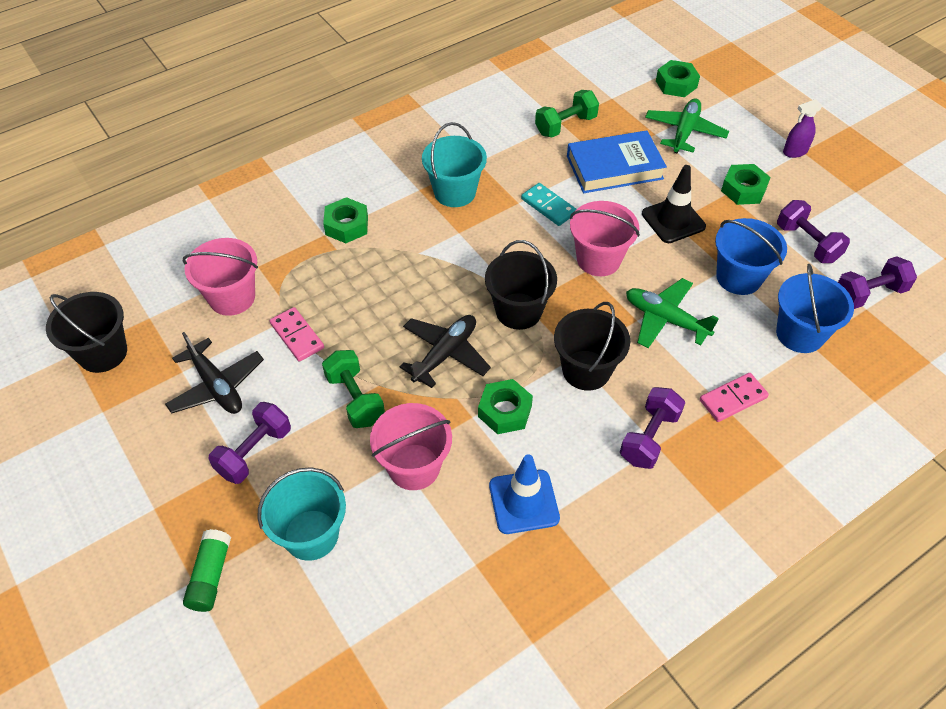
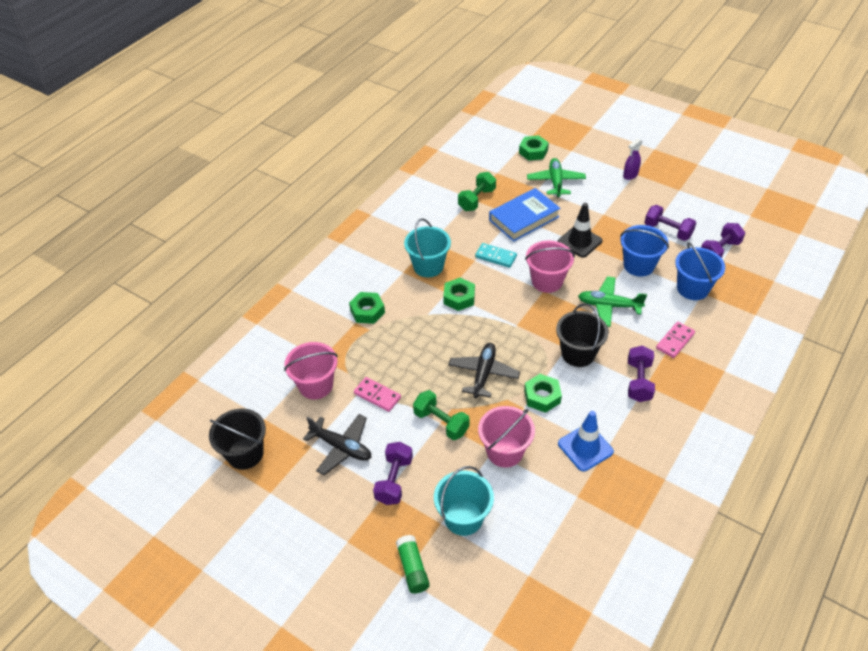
camera: 20 degrees left, 5 degrees down
(518, 311) = (515, 330): black bucket -> none
(743, 189) = (612, 209): green nut -> green nut (459, 298)

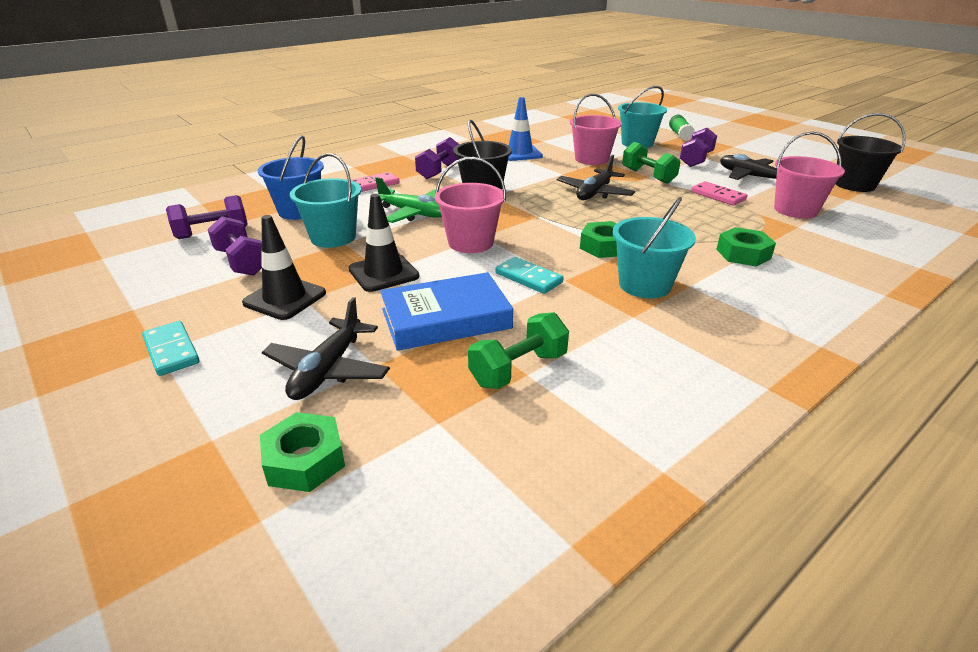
camera: 165 degrees left, 15 degrees down
(542, 396) = (540, 176): green nut -> none
(555, 182) = (328, 370): green plane -> black plane
(614, 212) = (285, 298): none -> black traffic cone
(630, 175) = (171, 351): purple spray bottle -> turquoise domino
(638, 265) = (333, 237): blue bucket -> turquoise bucket

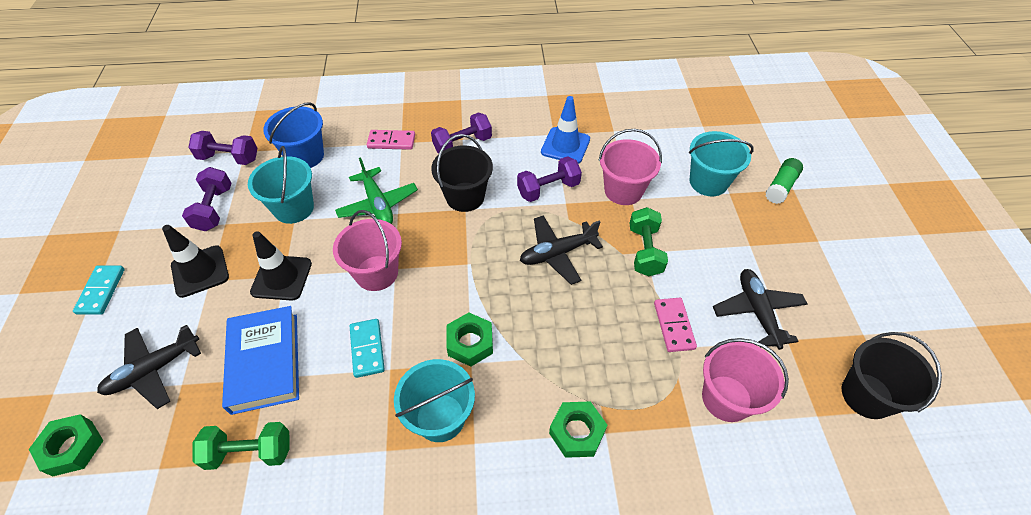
camera: 35 degrees right, 20 degrees up
(446, 319) = (265, 362): blue book -> blue book turned 60 degrees clockwise
(696, 160) = (735, 247): purple dumbbell -> purple dumbbell (548, 189)

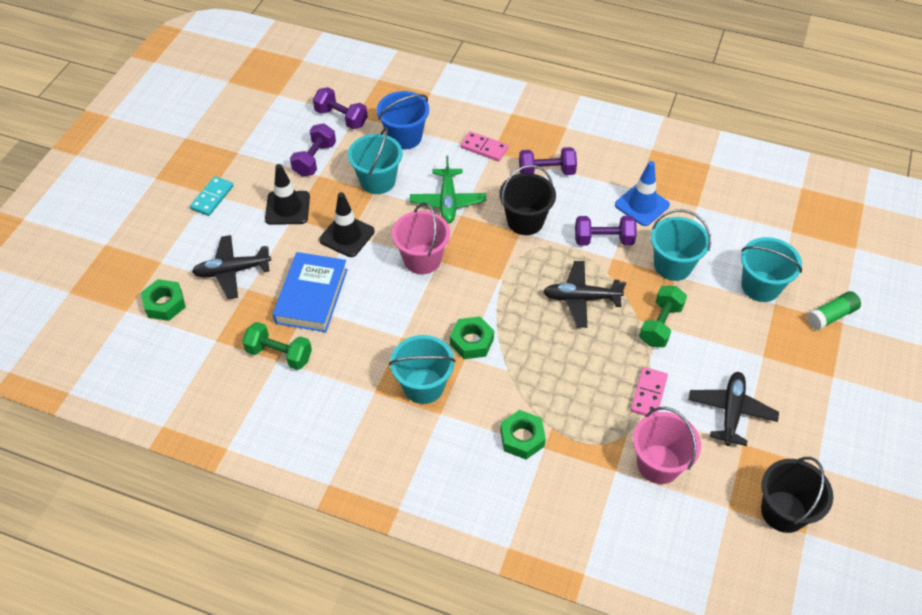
camera: 25 degrees right, 0 degrees up
(367, 349) = (390, 315): turquoise domino -> none
(623, 190) = (673, 265): pink bucket -> turquoise bucket

